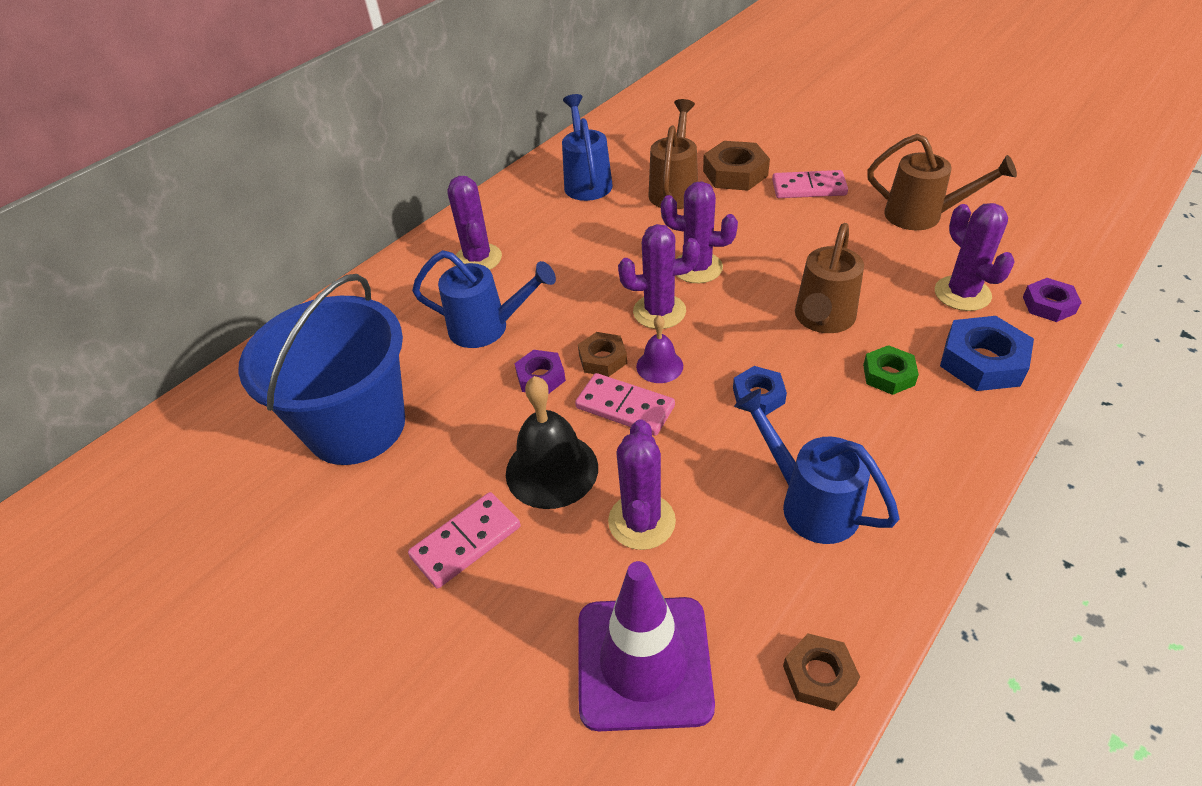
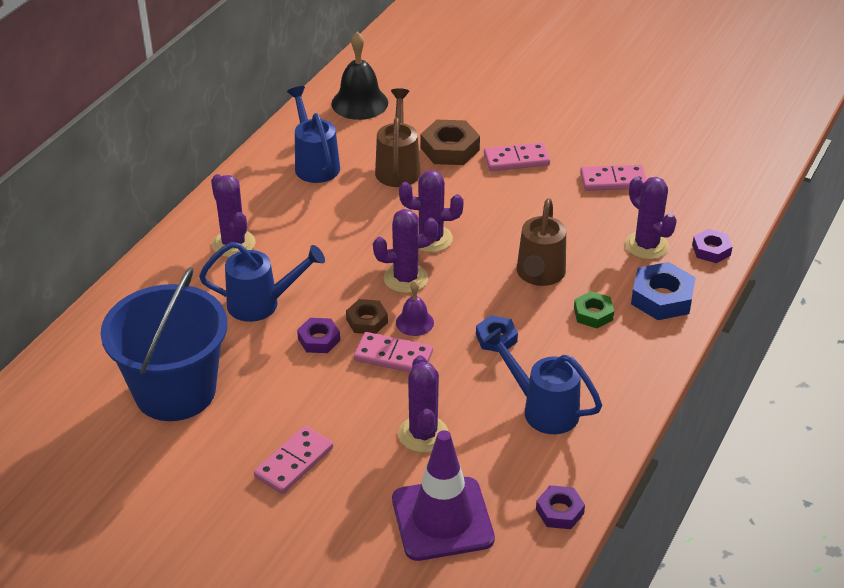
camera: 15 degrees left, 5 degrees down
(551, 470) = (346, 407): black bell -> black bell (359, 103)
(819, 675) = (559, 511): brown nut -> purple nut
(922, 216) = (613, 181): brown watering can -> pink domino

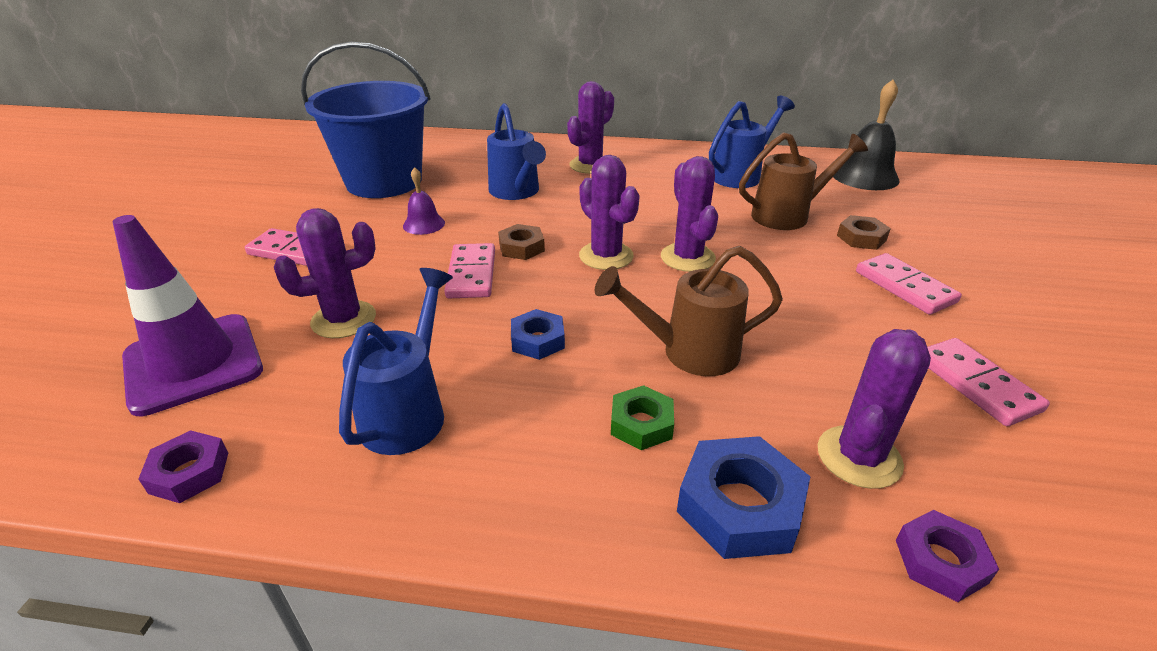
camera: 70 degrees right, 5 degrees down
(319, 339) = (479, 228): purple nut -> none
(414, 322) = (535, 276): purple bell -> purple bell (424, 224)
(450, 149) = (861, 238): brown nut -> brown nut, size x0.62

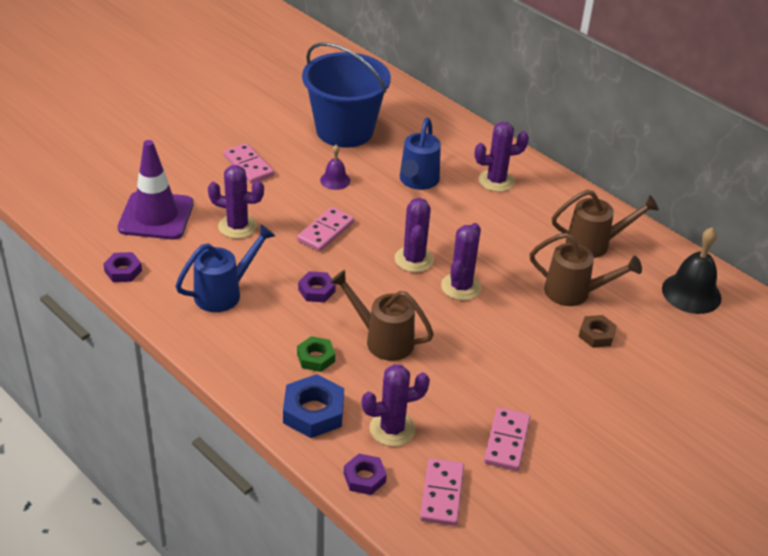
camera: 35 degrees right, 5 degrees up
(521, 247) = (372, 227): brown nut -> none
(537, 340) = (316, 290): blue nut -> purple nut
(740, 175) = (594, 244): blue watering can -> brown watering can
(904, 287) = (565, 377): pink domino -> pink domino (441, 494)

